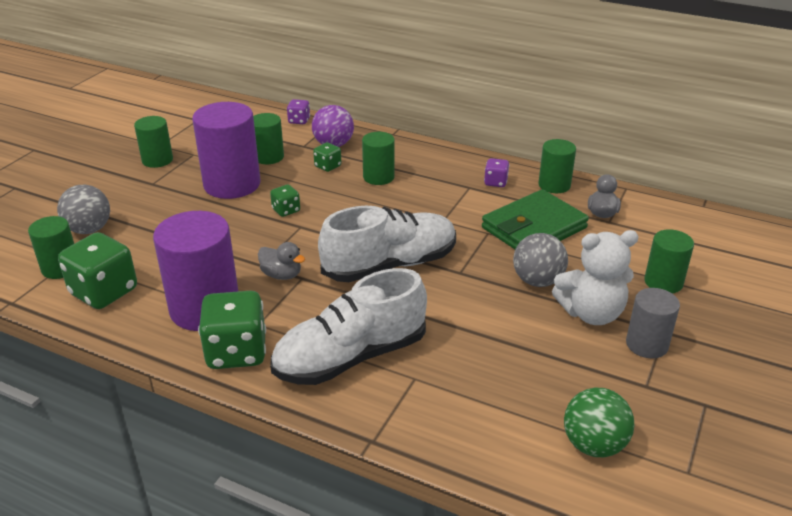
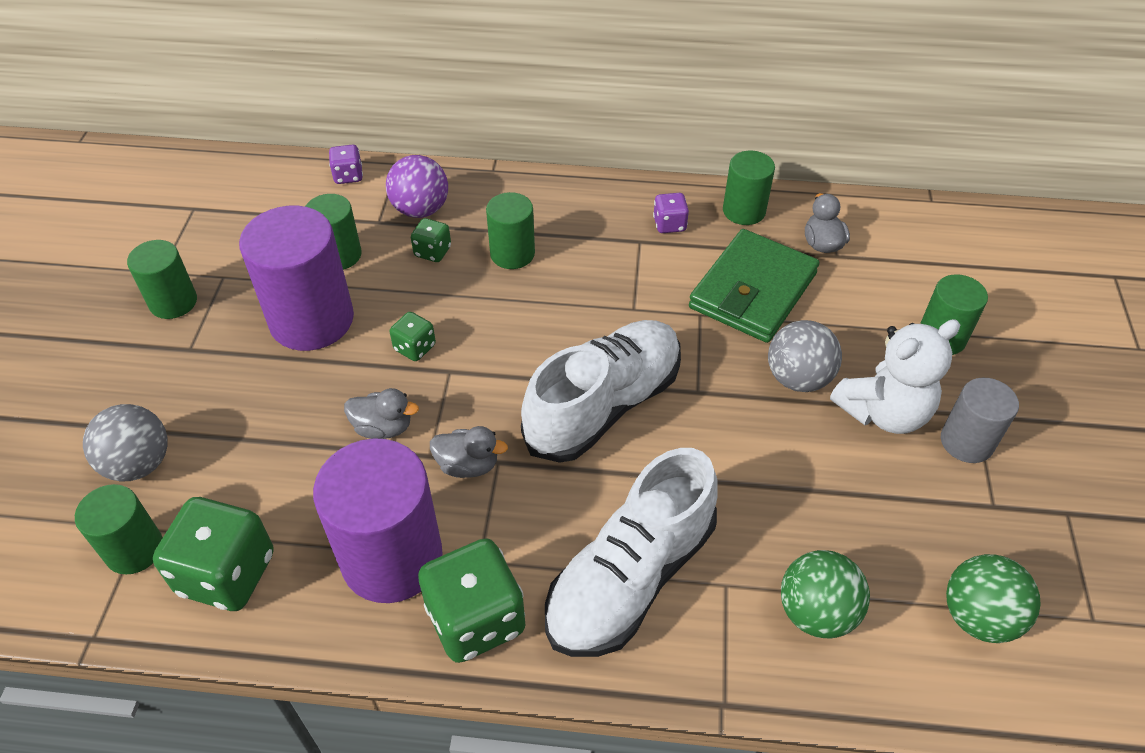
camera: 20 degrees left, 15 degrees up
(241, 245) = (383, 428): none -> grey duck
(470, 409) = (816, 612): none -> green ball

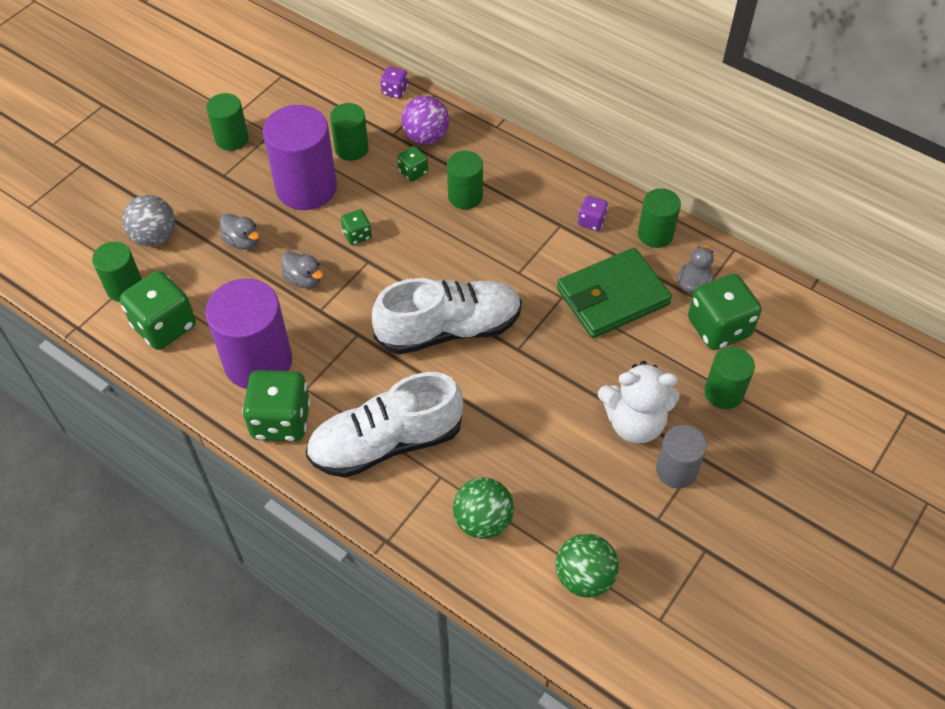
camera: 30 degrees right, 5 degrees up
(468, 465) = (338, 327): grey duck -> grey duck (243, 241)
(798, 378) = (593, 372): grey ball -> none
(881, 275) = (719, 328): none -> green dice

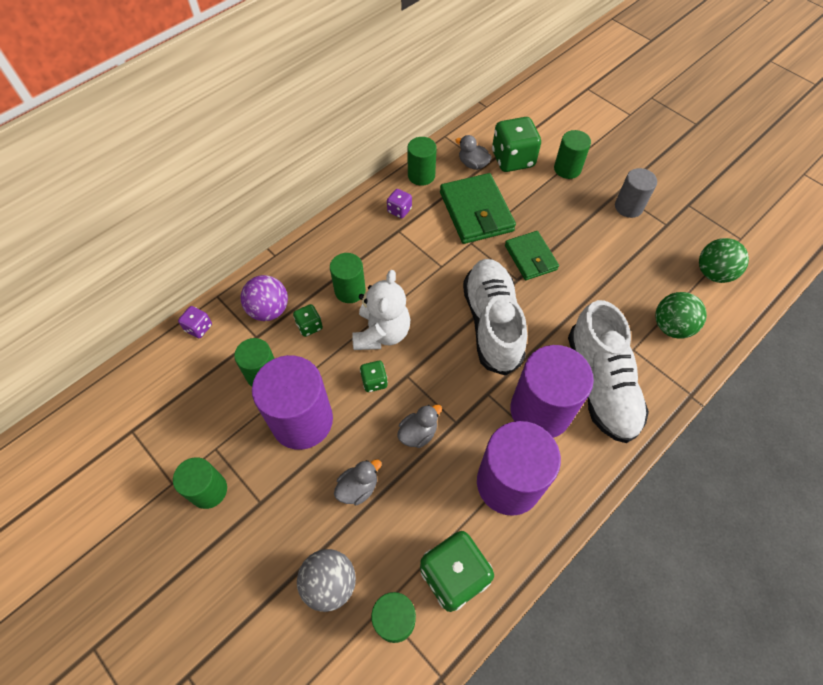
camera: 80 degrees left, 5 degrees up
(281, 420) = (575, 467): green dice -> none
(344, 384) = (540, 410): none -> purple cylinder
(555, 360) = (530, 257): none -> green wallet
(634, 423) = (589, 221): white teddy bear -> white teddy bear (382, 333)

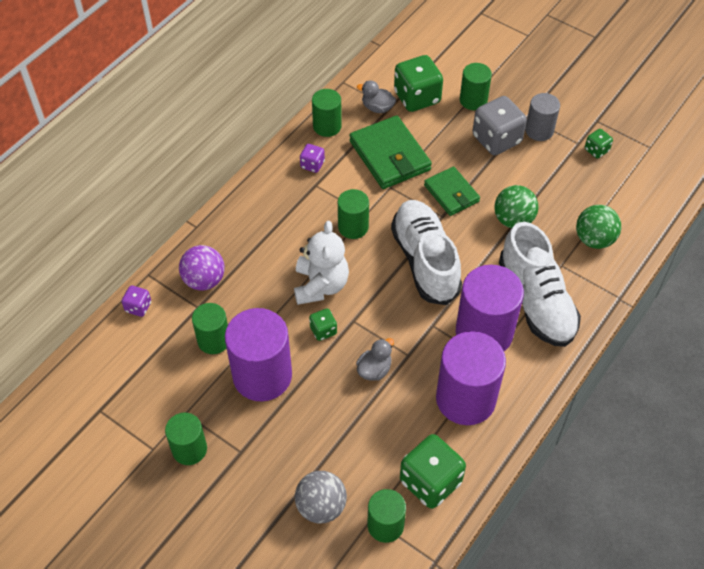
camera: 10 degrees left, 5 degrees down
(309, 326) = (248, 289): green dice -> green dice (596, 150)
(350, 290) = (280, 250): green cylinder -> green cylinder (353, 227)
(358, 488) = (329, 425): grey duck -> none
(584, 210) = (496, 139): none -> grey dice
(713, 273) = (627, 184): green ball -> green ball (513, 220)

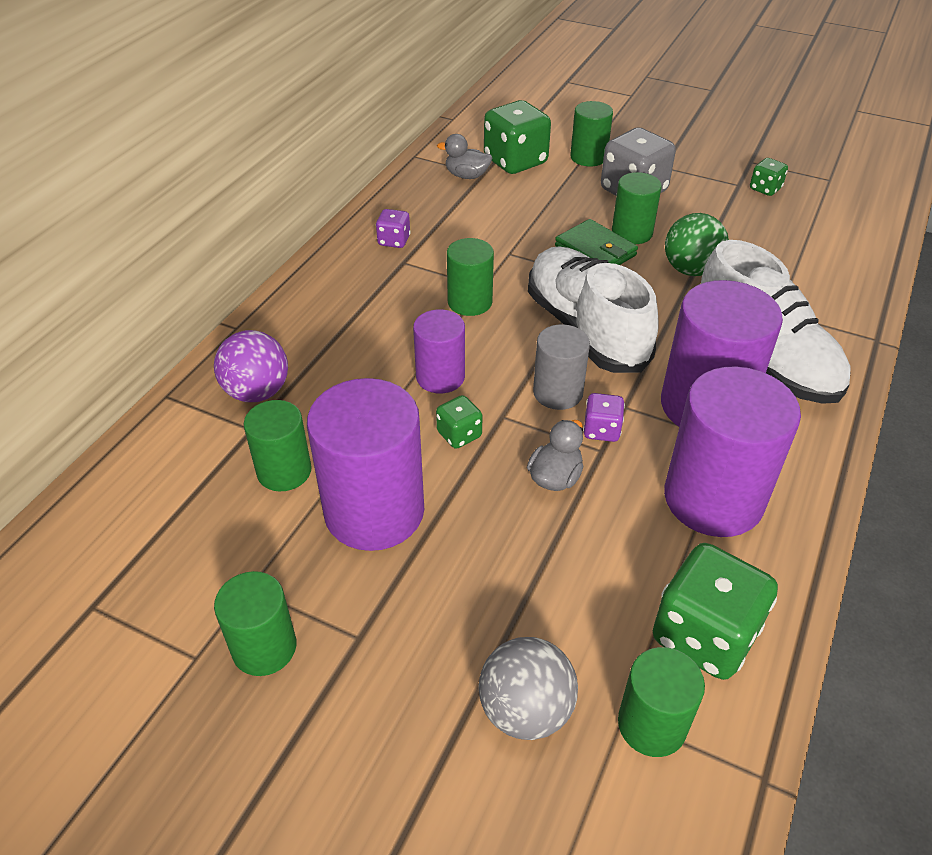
camera: 10 degrees left, 10 degrees down
(138, 307) = (153, 441): purple dice -> purple dice (601, 430)
(320, 285) = (440, 377): white teddy bear -> purple cylinder
(327, 126) = (404, 200): green cylinder -> green cylinder (632, 233)
(389, 156) = (498, 221): green wallet -> none
(539, 130) = (684, 177): grey cylinder -> grey cylinder (558, 392)
(594, 239) = (808, 278): green ball -> none

